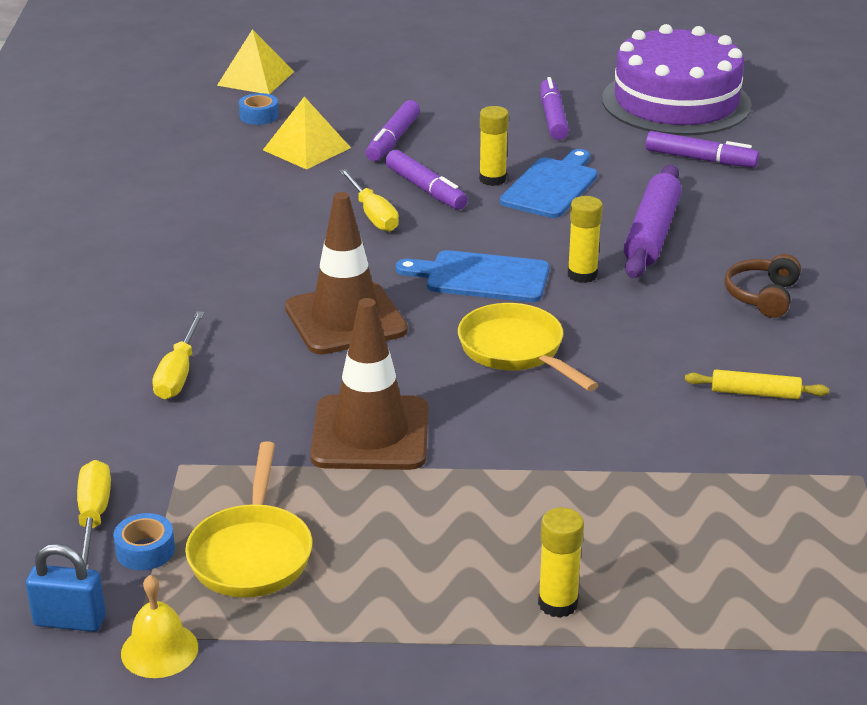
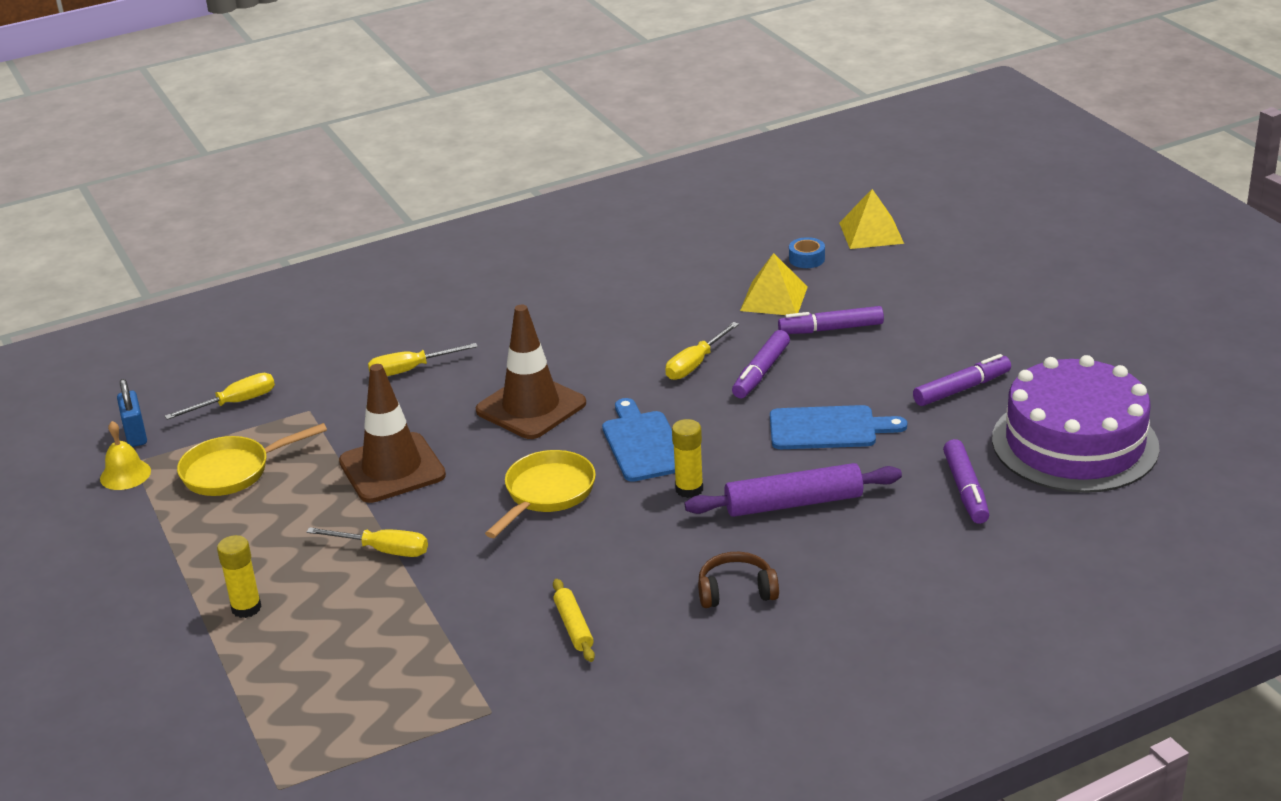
camera: 65 degrees right, 0 degrees up
(145, 550) = (214, 433): blue tape -> none
(492, 179) = (811, 397): yellow glue stick -> none
(526, 477) = (383, 550): none -> yellow screwdriver

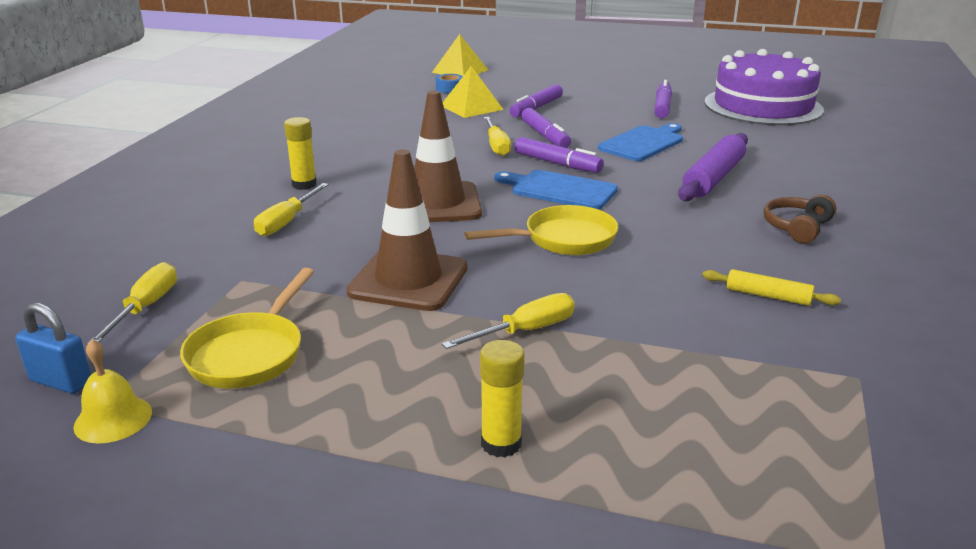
camera: 50 degrees left, 5 degrees down
(546, 494) = (563, 239): yellow pan -> yellow pan turned 90 degrees clockwise
(689, 489) = (643, 197): yellow glue stick -> yellow glue stick (304, 185)
(966, 490) = (771, 138): purple marker -> purple marker (557, 163)

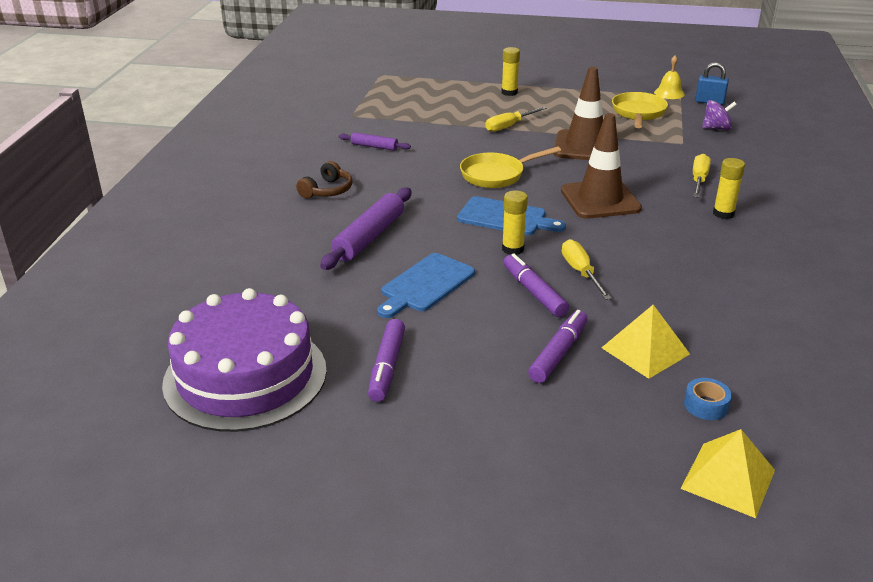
camera: 175 degrees right, 5 degrees up
(145, 308) = (716, 128): yellow screwdriver -> purple spinning top
(557, 163) = (513, 249): purple marker -> yellow glue stick
(768, 296) = (374, 146): yellow rolling pin -> purple rolling pin

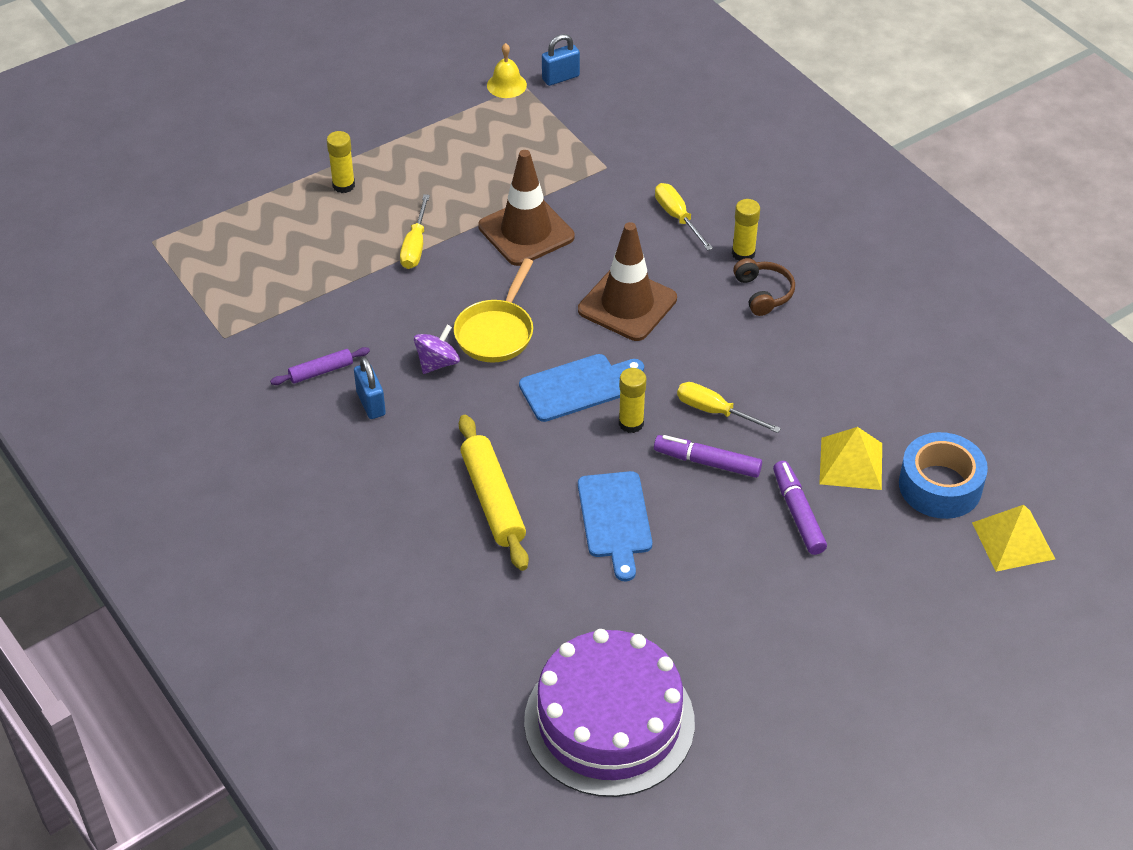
camera: 45 degrees left, 15 degrees up
(327, 190) = (366, 469): brown headphones -> brown headphones (763, 293)
(369, 237) = (493, 500): purple rolling pin -> yellow rolling pin
(376, 169) = (371, 404): none -> blue padlock
(387, 367) = (699, 626): purple marker -> none
(638, 113) = (515, 141): yellow pan -> none
(706, 405) = (940, 486): blue tape -> blue tape, size x2.08
(716, 128) = (612, 122): purple spinning top -> purple spinning top (437, 363)

